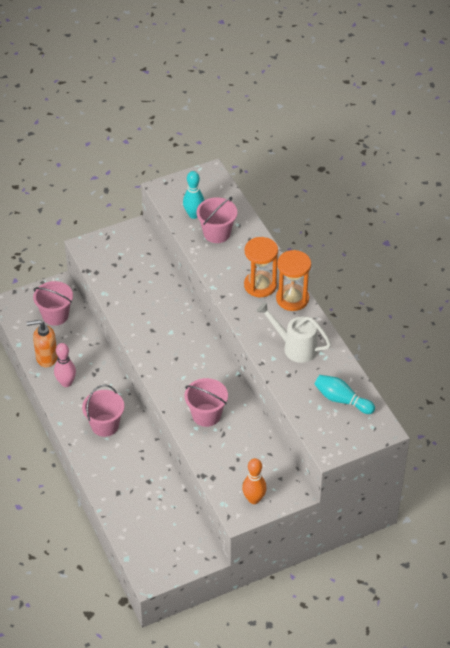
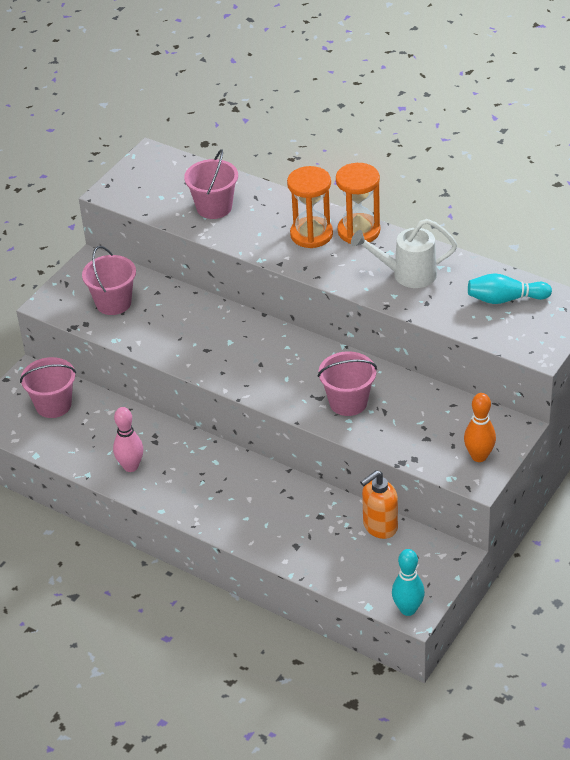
camera: 30 degrees left, 5 degrees down
(46, 358) = (83, 453): orange soap dispenser -> orange soap dispenser (379, 526)
(105, 425) = (217, 486): pink bucket -> pink bucket (113, 303)
(193, 215) = (170, 201): turquoise bowling pin -> turquoise bowling pin (408, 609)

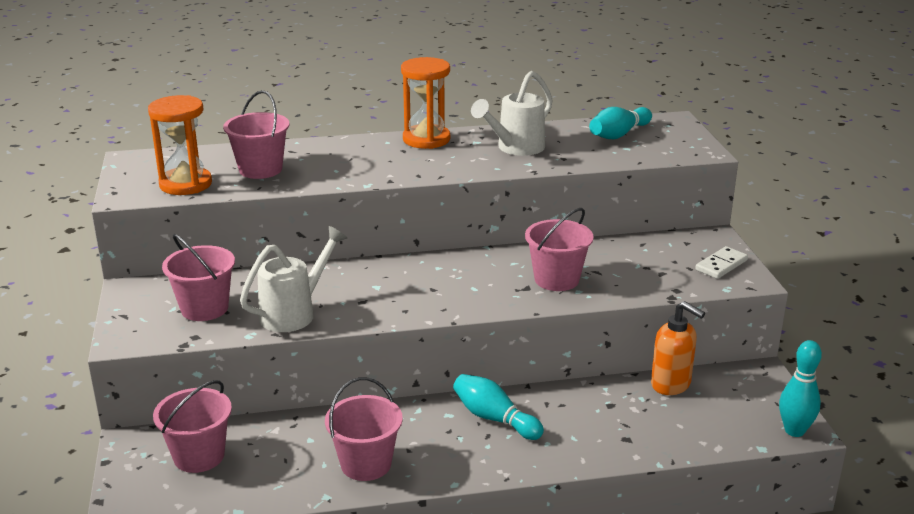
camera: 45 degrees left, 15 degrees down
(131, 466) = (366, 464): pink bowling pin -> pink bucket
(157, 336) = (294, 313): none -> white watering can
(238, 481) = (494, 418): none -> turquoise bowling pin
(311, 234) = (387, 155): orange hourglass -> orange hourglass (185, 184)
(379, 526) = (671, 384): orange soap dispenser -> orange soap dispenser turned 60 degrees counterclockwise
(479, 456) = (721, 265): orange bowling pin -> white domino

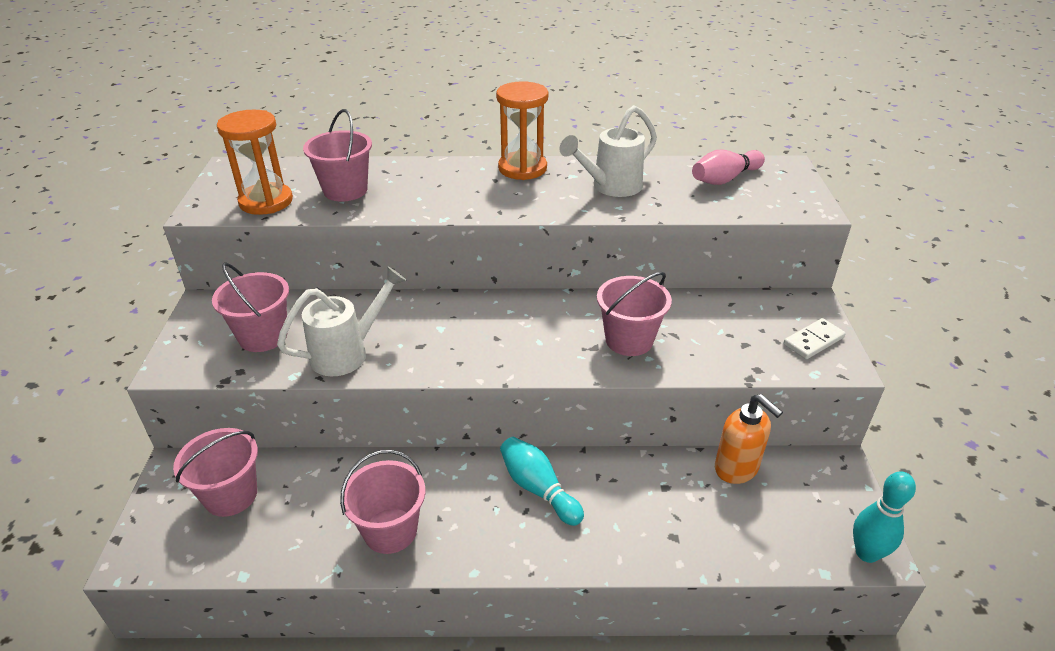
camera: 10 degrees right, 10 degrees up
(619, 134) = (725, 179): turquoise bowling pin -> pink bowling pin

